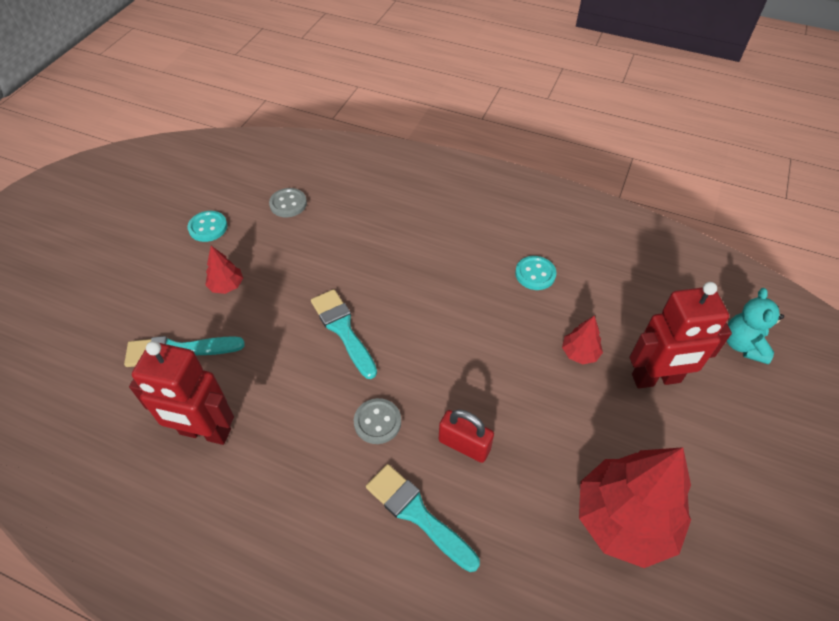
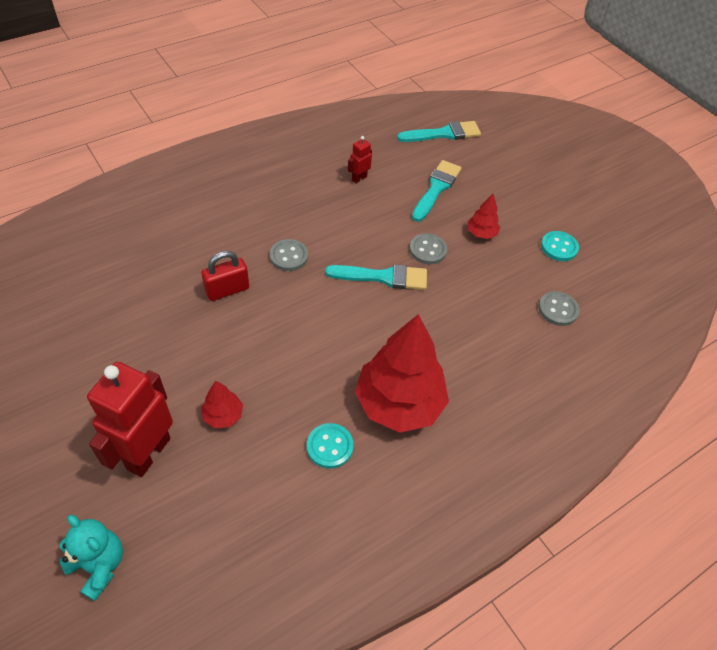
camera: 120 degrees right, 0 degrees up
(205, 432) = (359, 178): red robot -> red robot, size x0.45
(280, 314) = (428, 250): none -> grey button
(417, 514) = (210, 242): turquoise brush -> turquoise brush (443, 134)
(624, 520) = (91, 340): red tree -> red tree (399, 403)

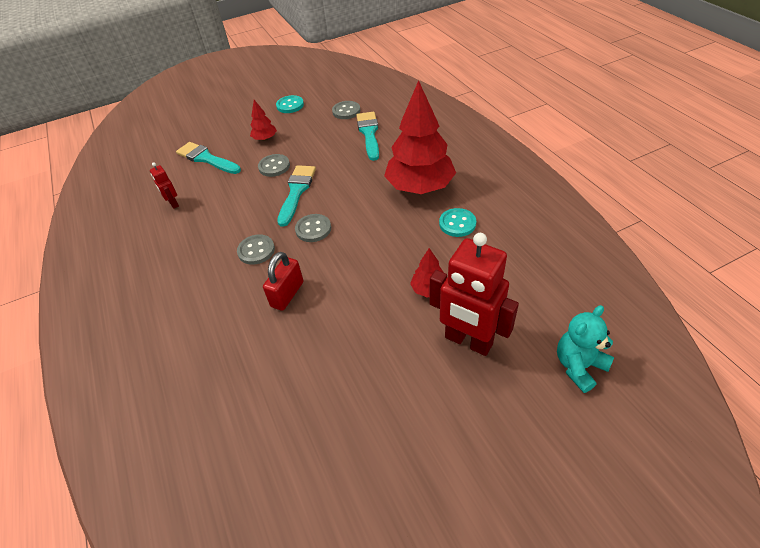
camera: 75 degrees left, 5 degrees down
(227, 290) = (287, 294): red padlock -> red padlock turned 45 degrees clockwise
(320, 300) = (313, 229): none -> grey button
(443, 134) = (141, 151): turquoise brush -> turquoise brush (369, 133)

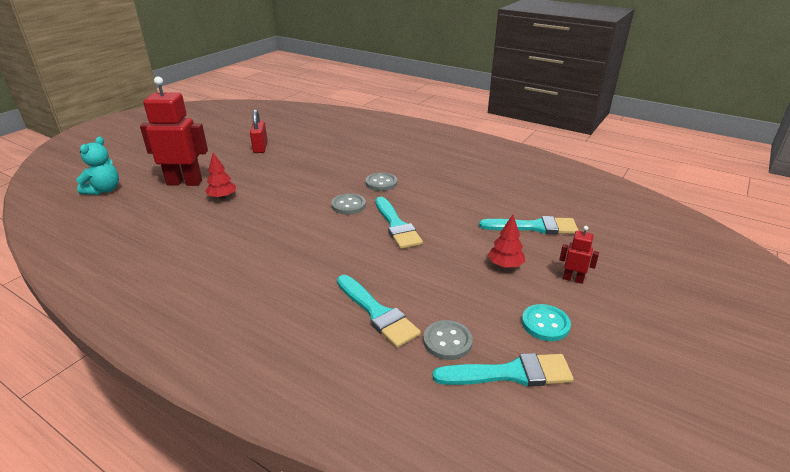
camera: 145 degrees right, 15 degrees down
(173, 204) = (497, 189): red robot -> red robot (573, 279)
(274, 166) = (450, 240): grey button -> none
(287, 294) = (330, 171): red padlock -> red padlock (260, 147)
(333, 93) = (510, 373): none -> turquoise brush
(420, 187) = (265, 264): red tree -> none
(457, 224) = (210, 243): turquoise button -> none

